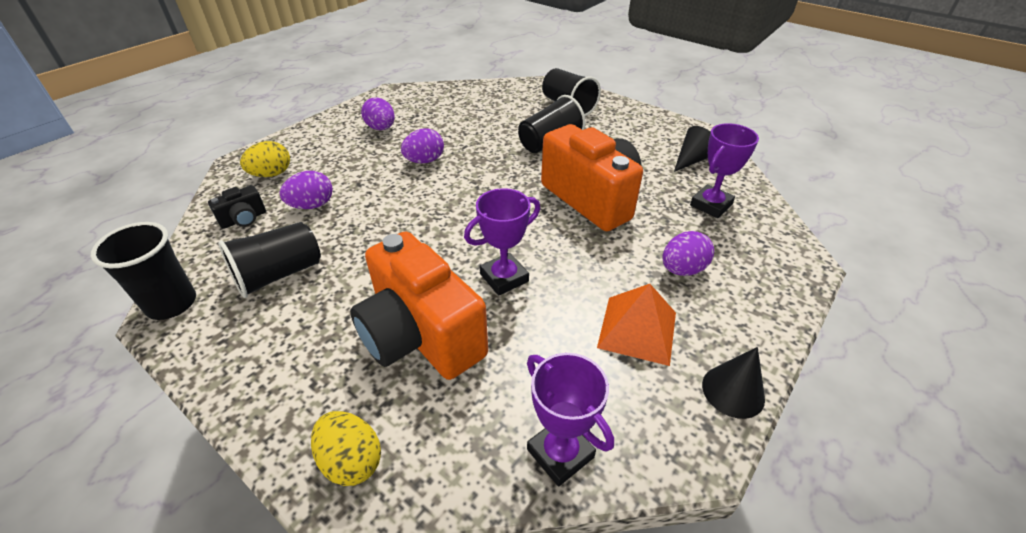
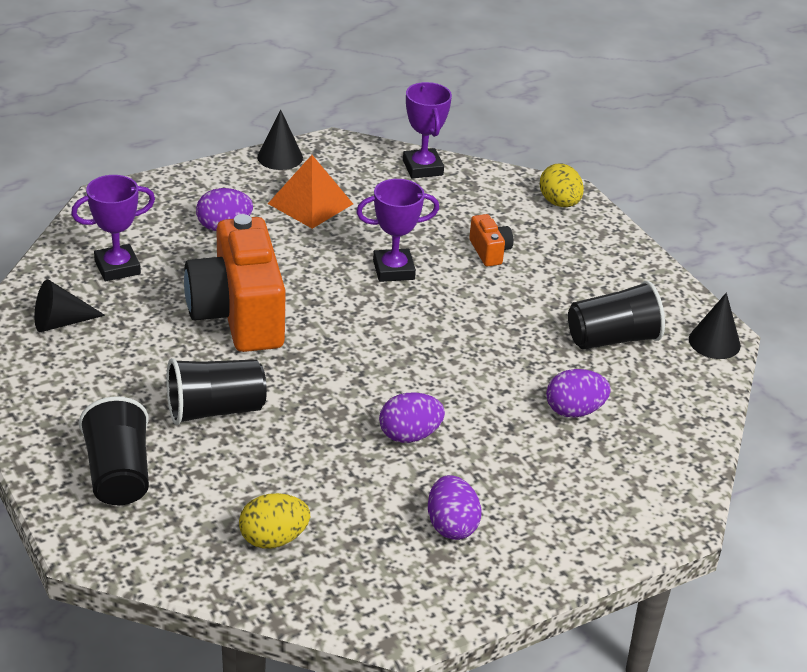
camera: 160 degrees left, 5 degrees down
(172, 304) = (714, 342): black cup -> black cone
(244, 219) = (657, 417): black camera -> none
(271, 174) = (628, 480): yellow egg -> yellow egg (273, 539)
(420, 335) = (489, 251): orange camera -> orange camera, size x0.42

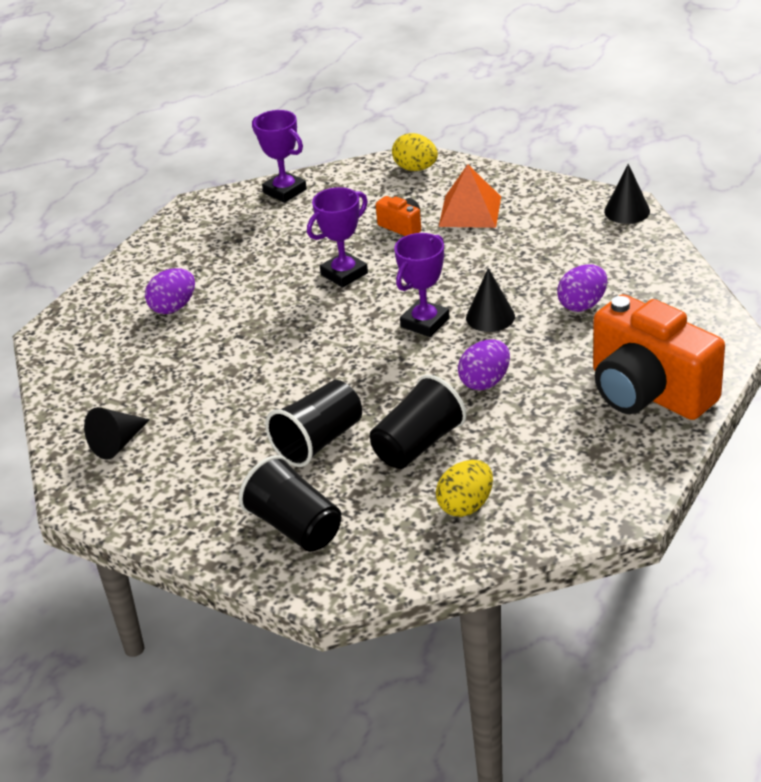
camera: 25 degrees left, 0 degrees up
(117, 267) = (119, 379): purple trophy -> purple trophy (425, 323)
(238, 315) = (259, 365): orange camera -> orange camera (648, 392)
(280, 157) = (161, 235): black cone -> black cone (490, 317)
(310, 203) = (224, 257): orange pyramid -> orange pyramid (470, 211)
(451, 525) = (583, 426): purple egg -> none
(612, 339) = (555, 243): black cup -> black cup (418, 445)

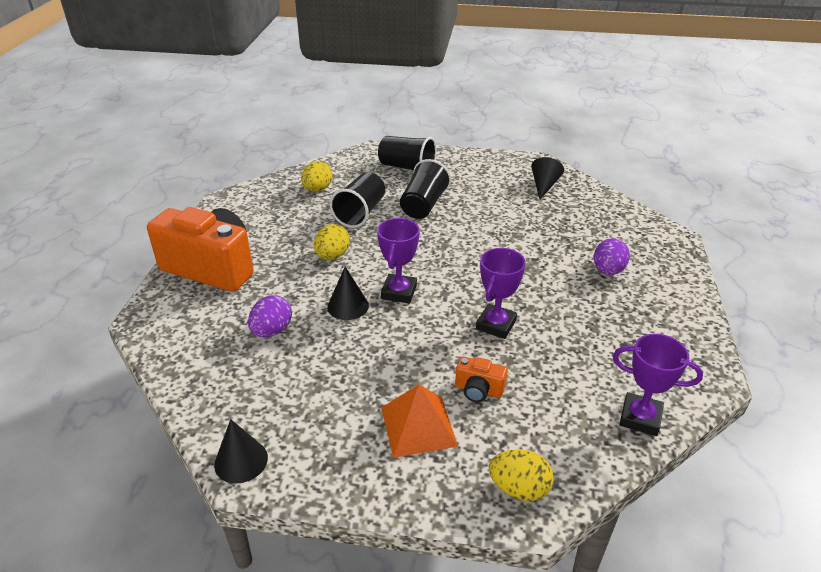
camera: 155 degrees right, 0 degrees up
(485, 382) = (332, 256): purple egg -> yellow egg

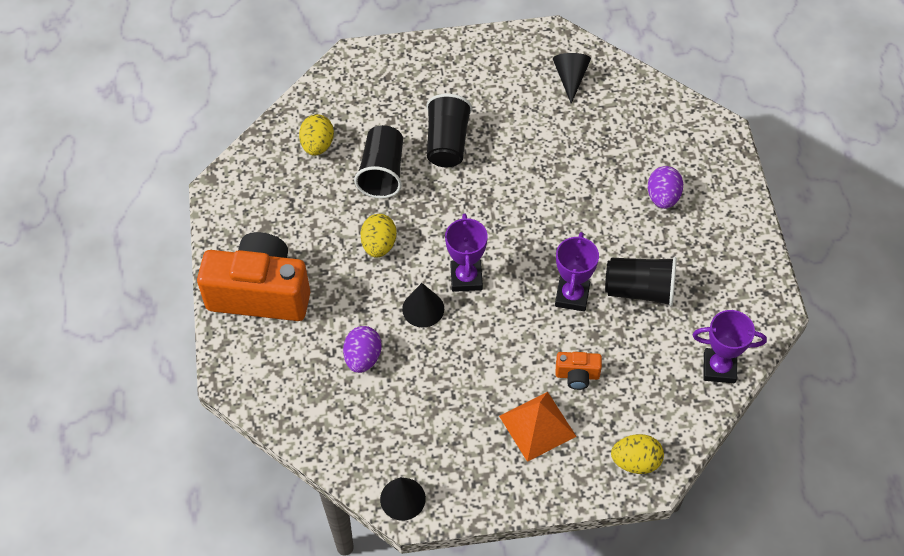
camera: 15 degrees left, 20 degrees up
(407, 167) = (406, 82): black cup -> black cup (640, 290)

